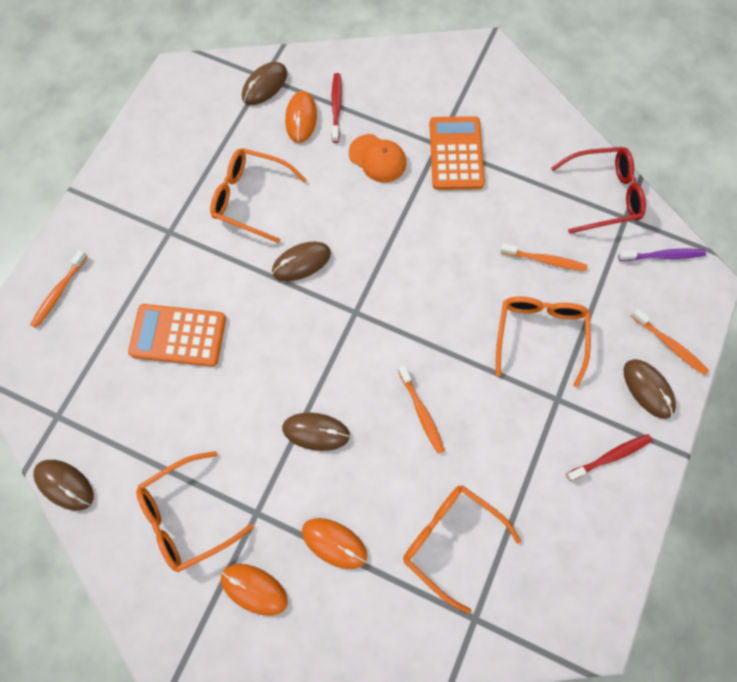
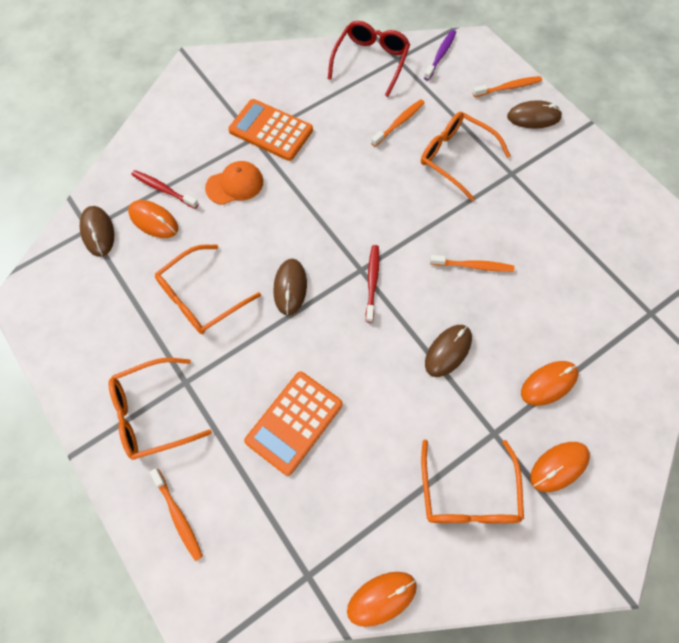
camera: 60 degrees left, 5 degrees down
(64, 485) = (381, 598): brown mouse -> orange mouse
(450, 540) = (584, 298): orange glasses -> orange glasses (152, 413)
(610, 456) = (571, 165): red toothbrush -> red toothbrush (372, 282)

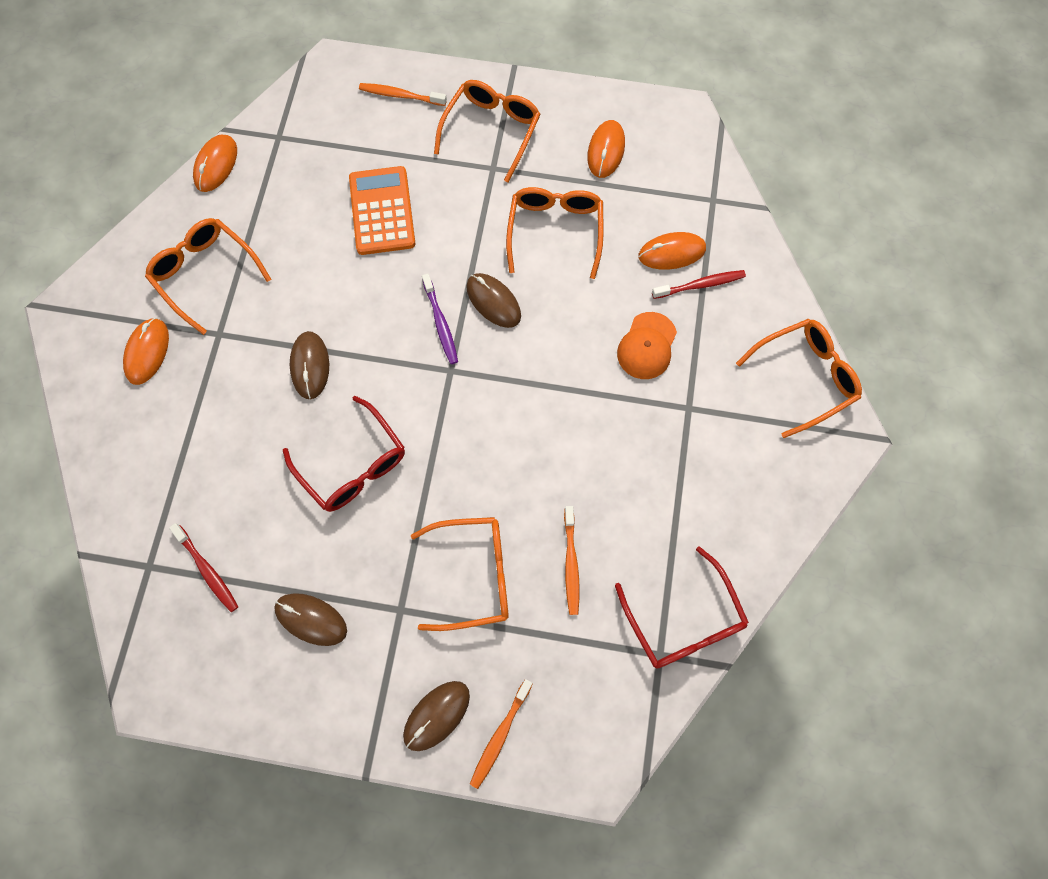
camera: 135 degrees right, 5 degrees up
(98, 232) = (701, 204): brown mouse -> brown mouse (311, 619)
(178, 102) = (804, 377): none -> orange glasses
(271, 130) = (683, 431): orange calculator -> none
(372, 282) = (430, 368): red toothbrush -> red toothbrush (207, 570)
(440, 55) = (619, 710): purple toothbrush -> purple toothbrush (440, 323)
(473, 266) = (353, 465): orange toothbrush -> red glasses
(548, 384) = (201, 412): orange mouse -> orange mouse (605, 151)

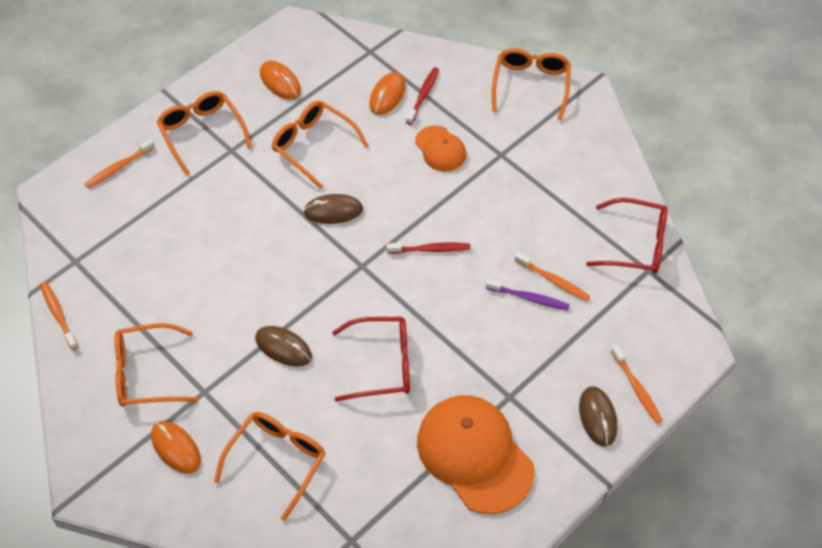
camera: 55 degrees left, 15 degrees down
(207, 570) = (386, 502): red toothbrush -> red toothbrush (430, 249)
(216, 165) = (58, 314): orange mouse -> orange toothbrush
(311, 619) = (474, 455): brown mouse -> orange cap
(382, 211) = (202, 233): orange calculator -> none
(440, 323) = (322, 250): purple toothbrush -> purple toothbrush (529, 298)
(473, 574) = (518, 339): orange glasses -> orange glasses (277, 461)

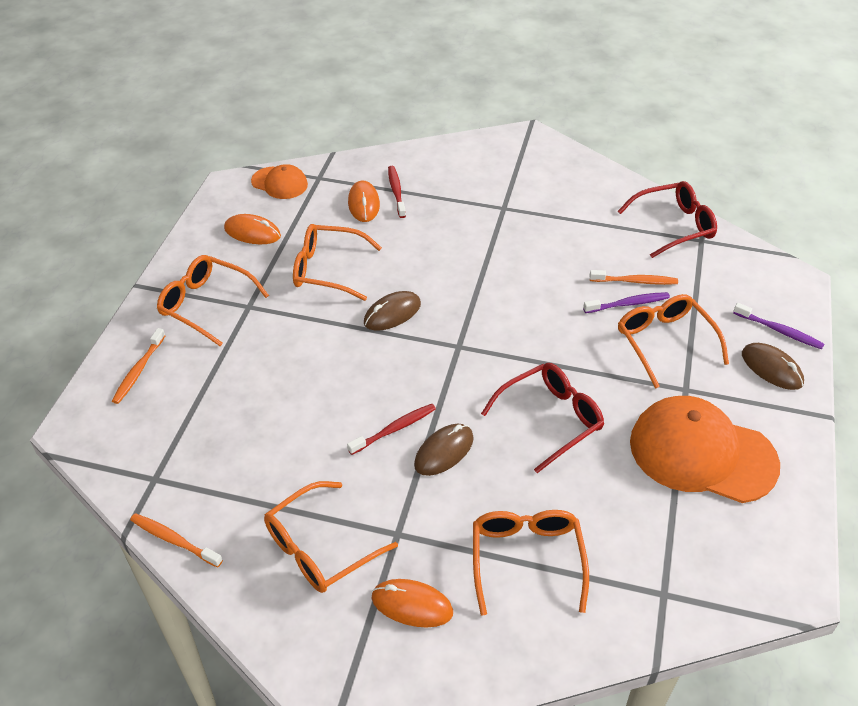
camera: 30 degrees left, 10 degrees down
(283, 347) = (444, 452): brown mouse -> brown mouse turned 45 degrees counterclockwise
(430, 249) = (509, 305): red toothbrush -> red toothbrush (394, 429)
(440, 149) = (447, 225): orange cap -> orange cap (279, 183)
(530, 85) = (482, 149): orange glasses -> orange glasses (664, 342)
(636, 388) = (779, 331): orange toothbrush -> purple toothbrush

